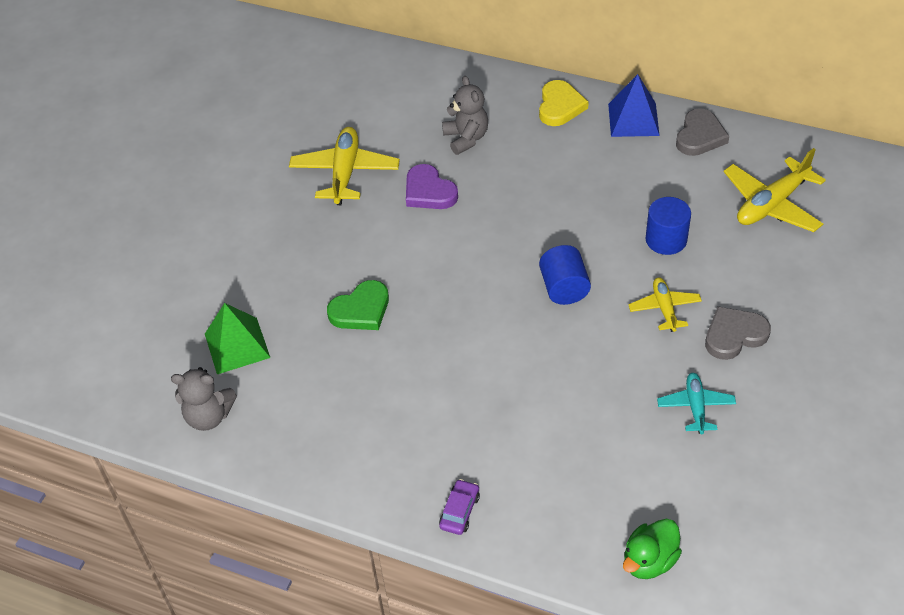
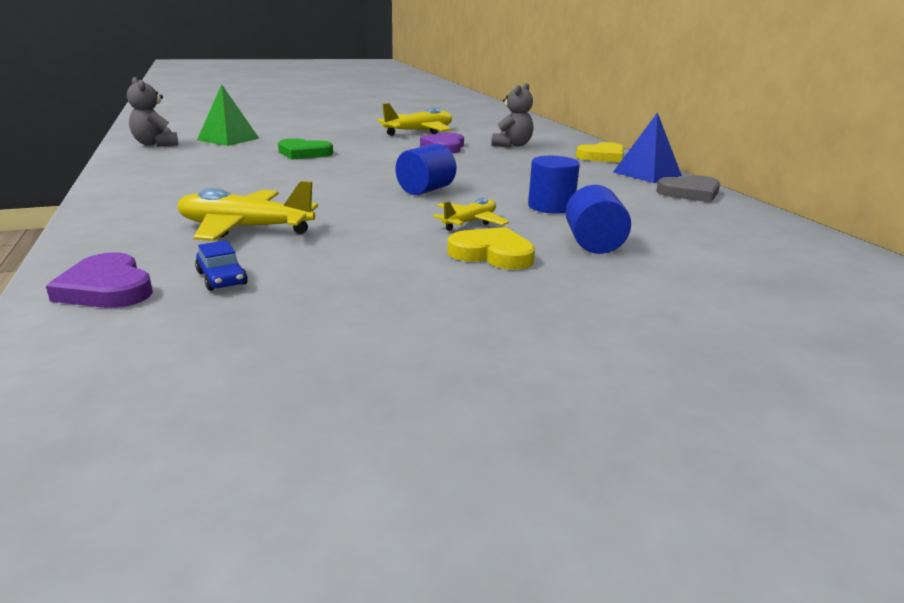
camera: 45 degrees right, 25 degrees down
(459, 511) = (119, 209): purple car -> none
(649, 561) = (107, 288): green duck -> purple heart
(674, 495) = (222, 278): none -> blue car
(695, 407) = (365, 260): turquoise plane -> none
(734, 335) = (492, 254): grey heart -> yellow heart
(756, 272) = (593, 244): none -> blue cylinder
(771, 204) = (690, 231): yellow plane -> yellow plane (245, 228)

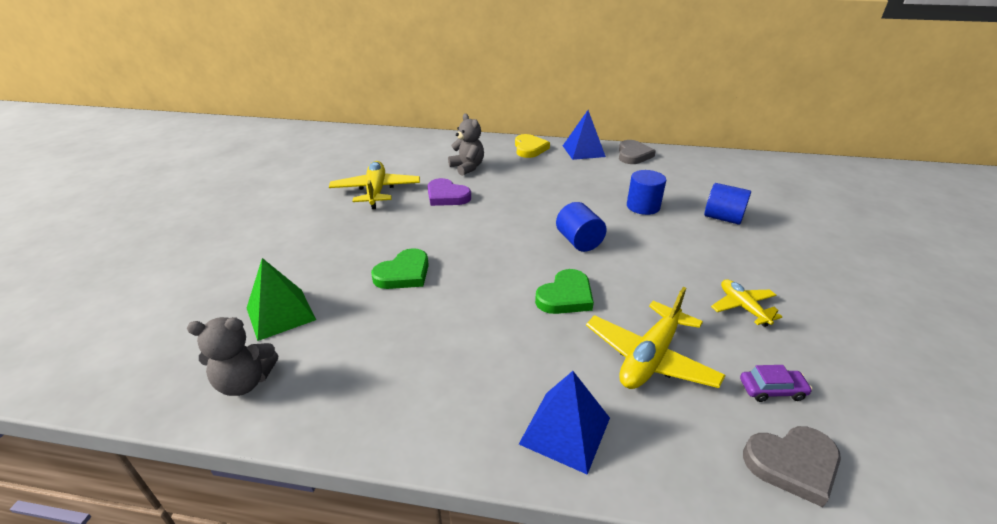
camera: 60 degrees left, 10 degrees up
(107, 288) = (792, 464): purple heart -> grey heart
(132, 211) = (565, 430): none -> blue pyramid
(222, 278) = (772, 390): blue car -> purple car
(319, 195) = (565, 296): none -> green heart
(470, 222) = (667, 246): yellow plane -> yellow plane (742, 307)
(492, 254) = (735, 257): yellow heart -> none

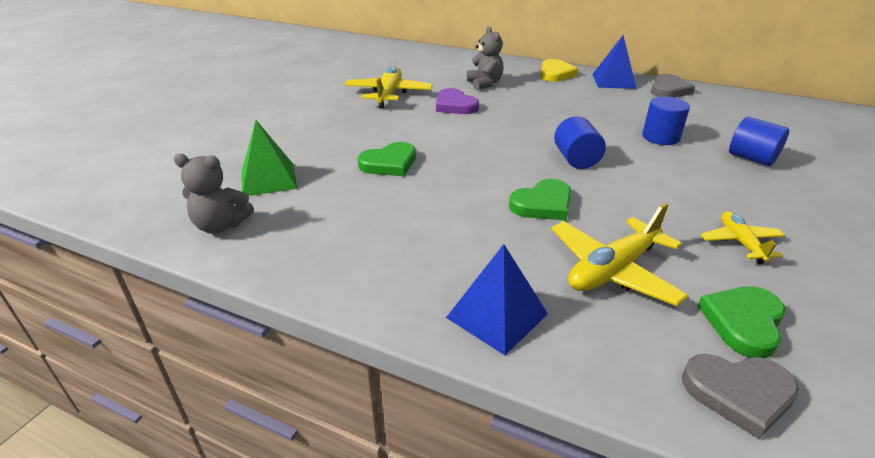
camera: 15 degrees right, 0 degrees up
(772, 390) = (743, 322): purple car -> green heart

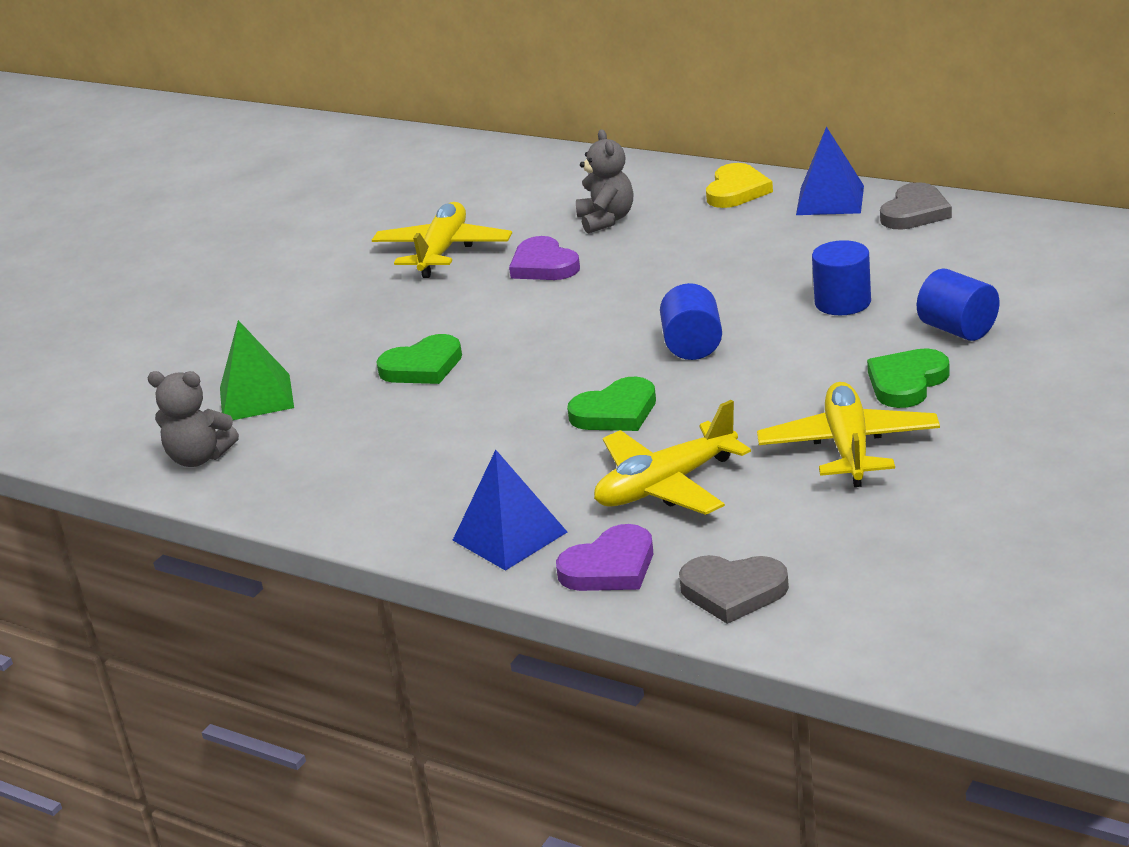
camera: 10 degrees right, 5 degrees down
(603, 356) = (610, 567): none -> purple heart
(740, 243) = (849, 447): yellow plane -> yellow plane, size x1.68
(743, 322) = (785, 531): green heart -> green heart (906, 382)

